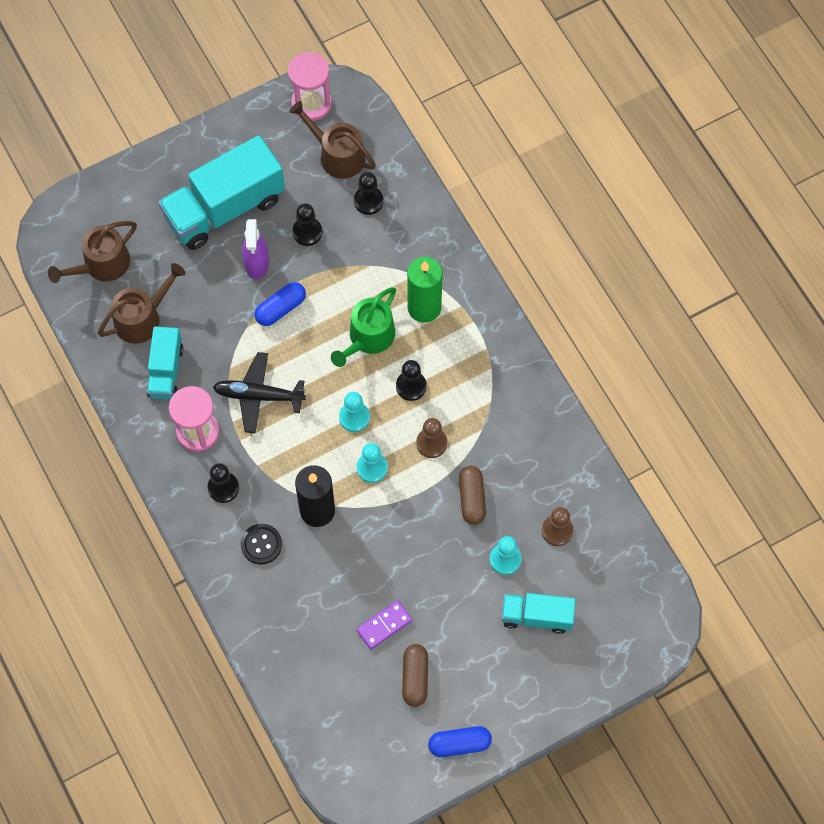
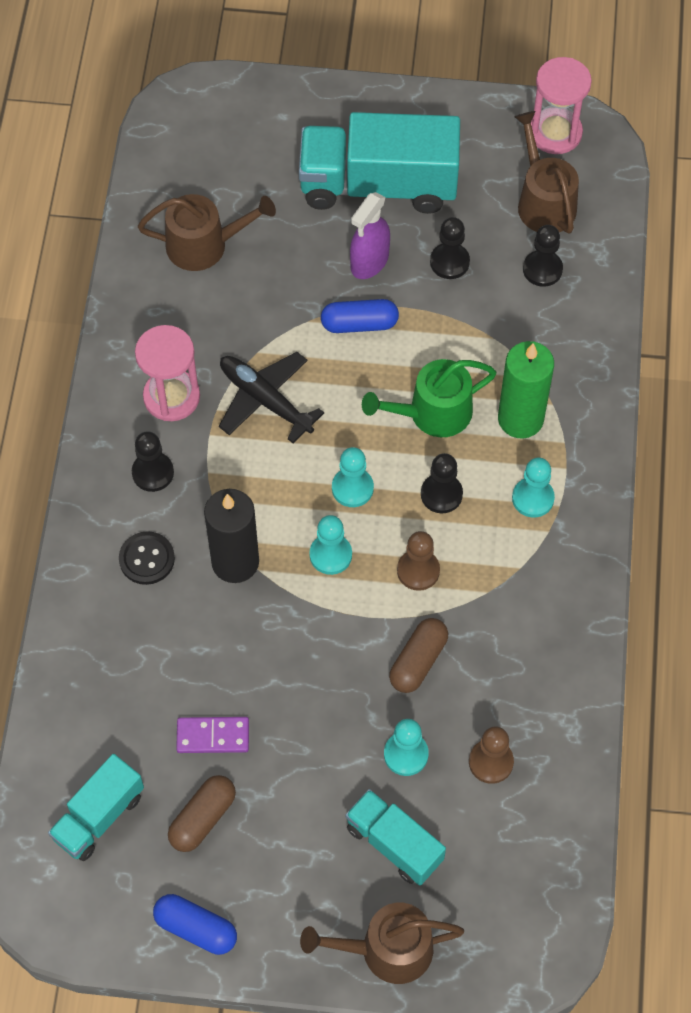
camera: 35 degrees right, 5 degrees down
(102, 265) = (204, 167): brown watering can -> brown watering can (387, 950)
(166, 371) = (187, 314): turquoise truck -> turquoise truck (99, 816)
(467, 353) = (533, 498): none -> turquoise pawn

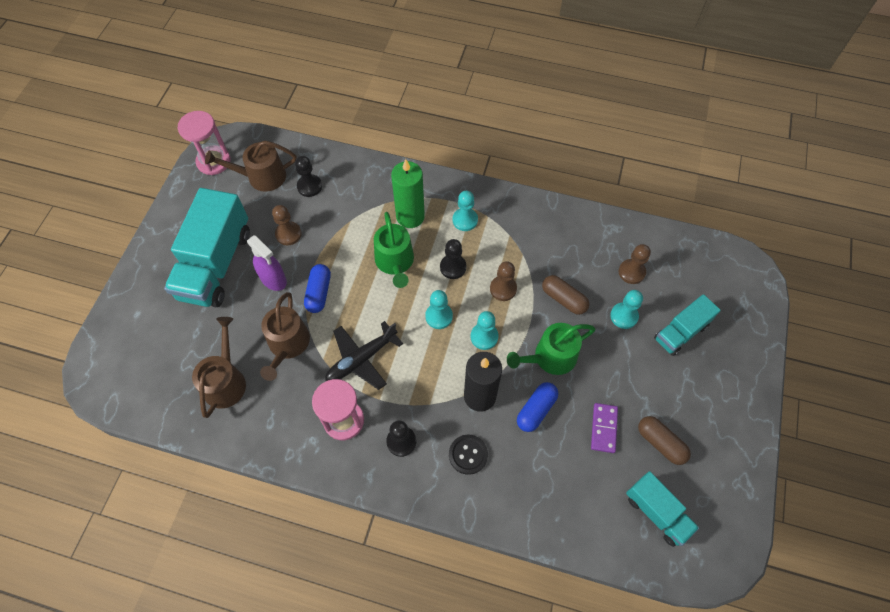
camera: 80 degrees left, 0 degrees up
(196, 928) = (735, 458): blue capsule -> blue capsule (536, 410)
(314, 651) = (550, 357): none -> green watering can
(387, 950) = (746, 347): brown watering can -> brown watering can (287, 345)
(449, 262) = (288, 234): black pawn -> brown pawn

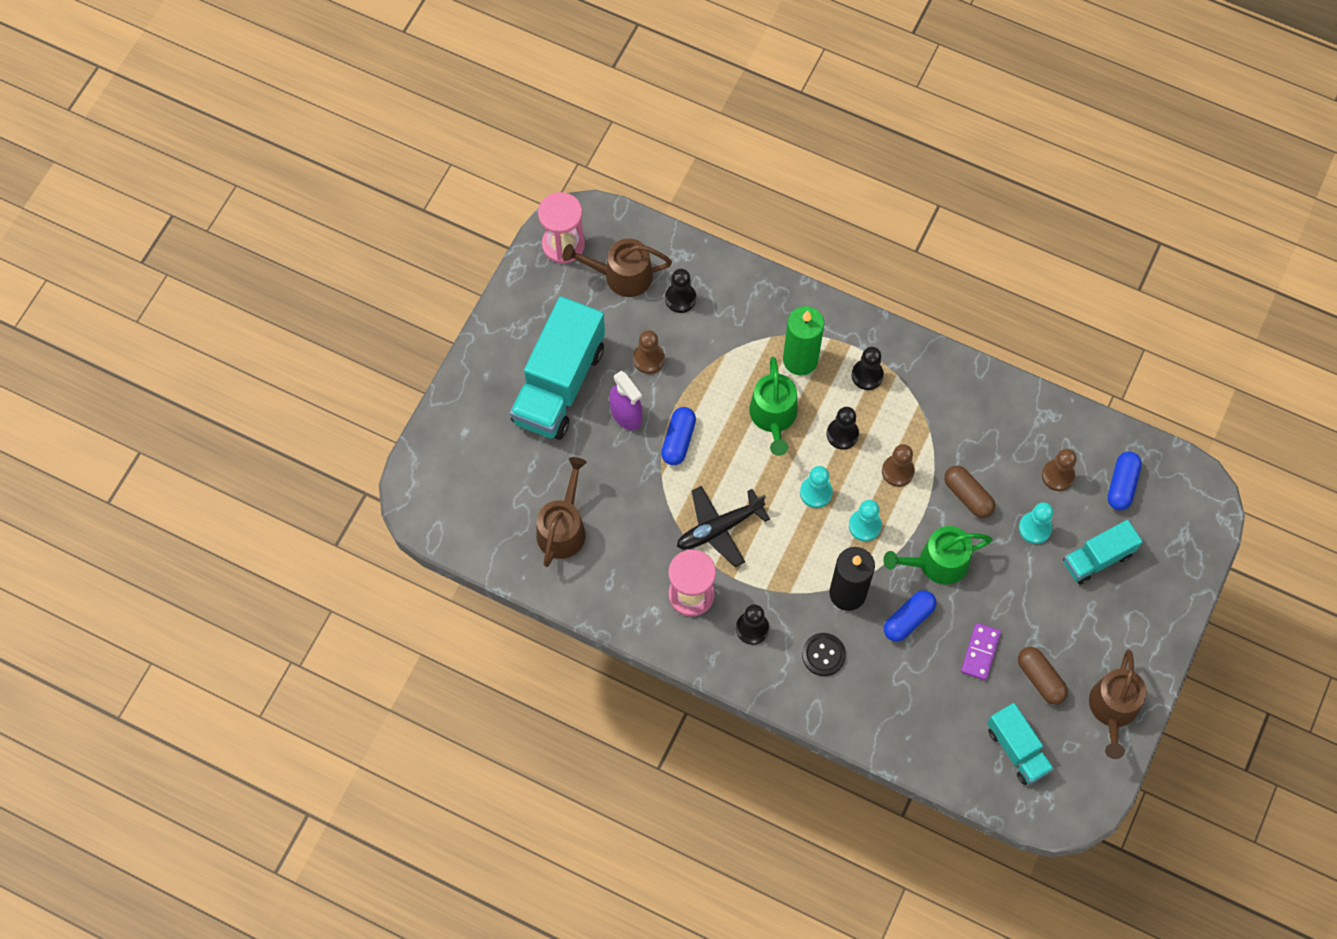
camera: 10 degrees right, 5 degrees up
(287, 345) = (636, 497): brown watering can -> brown watering can (1113, 709)
(465, 220) = (867, 375): turquoise pawn -> black pawn
(684, 271) = (1121, 485): none -> blue capsule

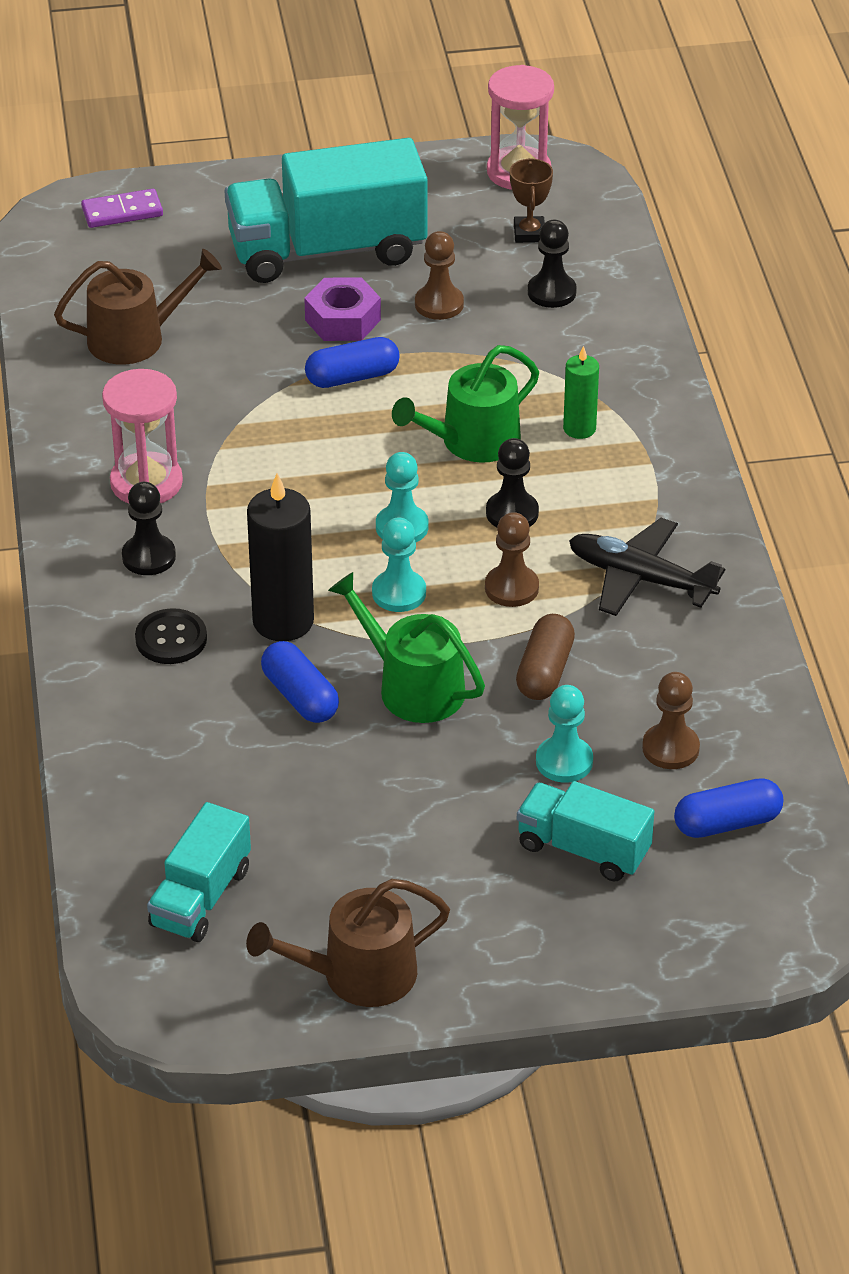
camera: 55 degrees right, 25 degrees down
(622, 275) = (529, 233): brown watering can -> brown trophy
(626, 414) = (343, 320): purple spray bottle -> purple nut
(719, 528) = (263, 465): black plane -> black plane (640, 578)
(800, 359) = (579, 428): green candle -> green candle, size x0.58
(867, 375) = (623, 497): black pawn -> none
(908, 619) = (300, 697): blue capsule -> blue capsule turned 45 degrees clockwise
(980, 652) = (317, 791): purple domino -> purple domino (122, 212)
(1040, 679) = (334, 872): brown capsule -> none

